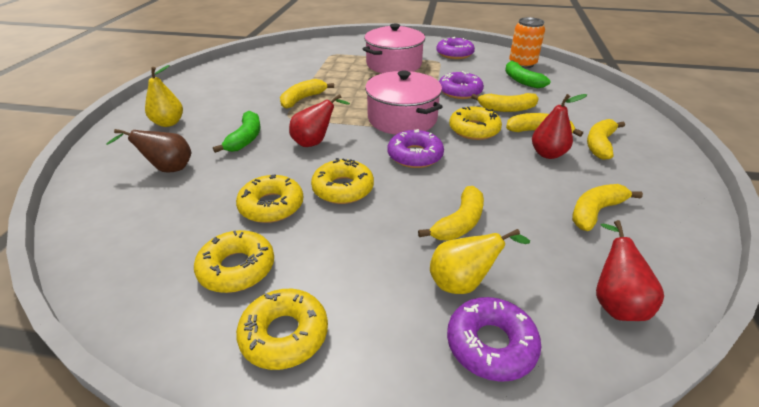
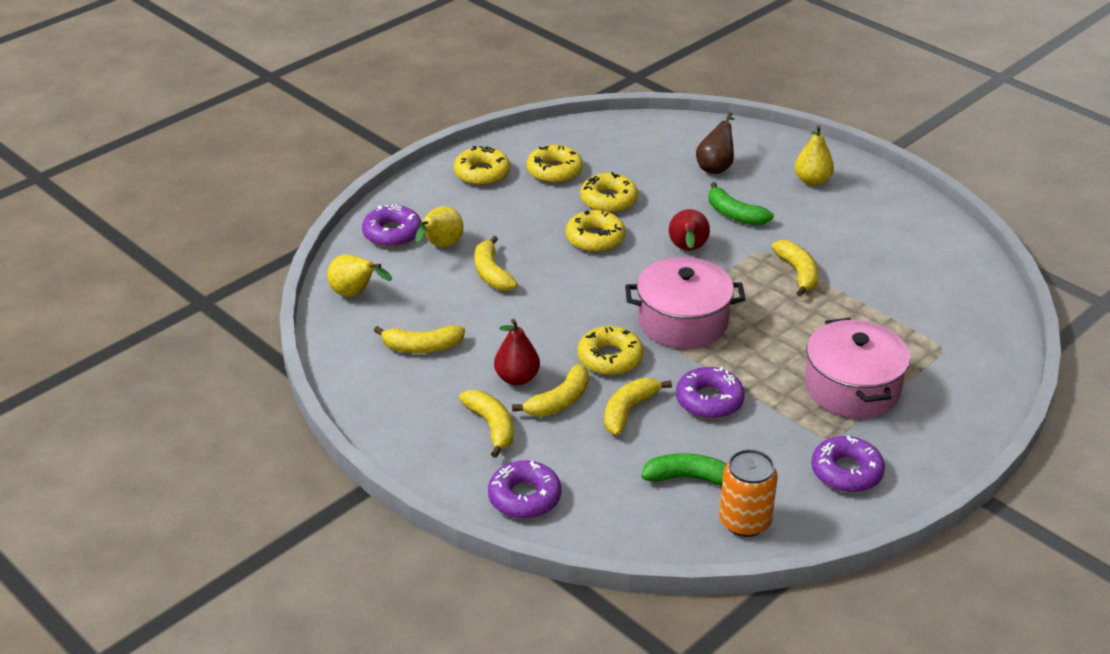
camera: 125 degrees right, 0 degrees up
(415, 155) = (603, 296): purple donut -> purple donut (524, 497)
(595, 212) = (422, 347): yellow banana -> yellow banana turned 90 degrees clockwise
(614, 302) = (355, 294): red pear -> yellow pear

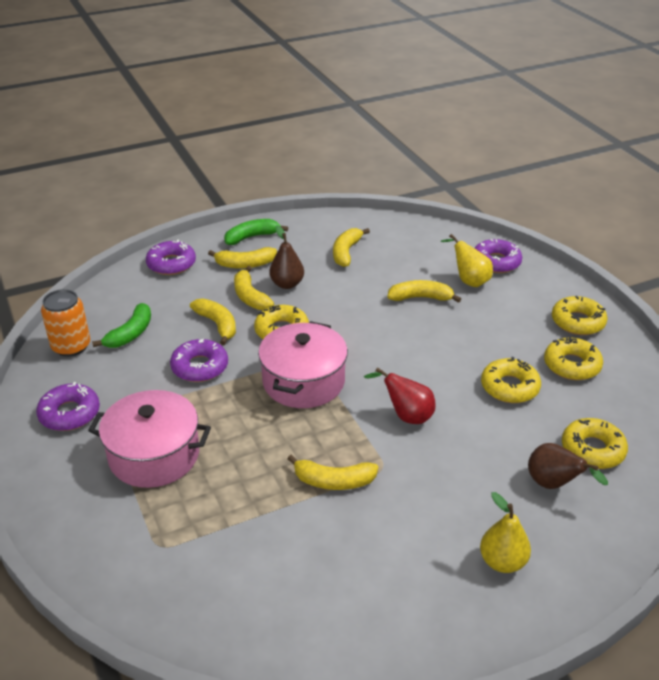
camera: 110 degrees right, 0 degrees up
(355, 294) = (422, 236): yellow pear -> none
(517, 378) = (287, 284): red pear -> brown pear
(595, 238) = (448, 363): yellow donut -> yellow donut (592, 450)
(735, 214) = (454, 469): green banana -> green banana (252, 237)

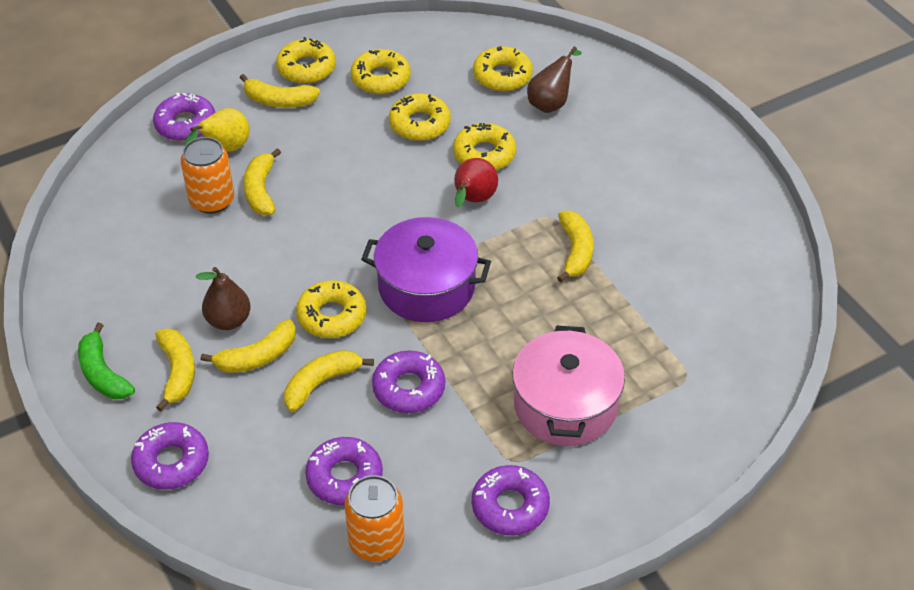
camera: 95 degrees left, 10 degrees up
(130, 334) = (344, 477): green banana -> purple donut
(303, 381) = (426, 287): pink pot -> purple pot
(346, 252) = (153, 264): yellow banana -> yellow banana (279, 101)
(410, 275) = (212, 200): none -> orange can
(470, 427) = (484, 154): none -> yellow donut
(502, 562) = (646, 139): yellow pear -> none

